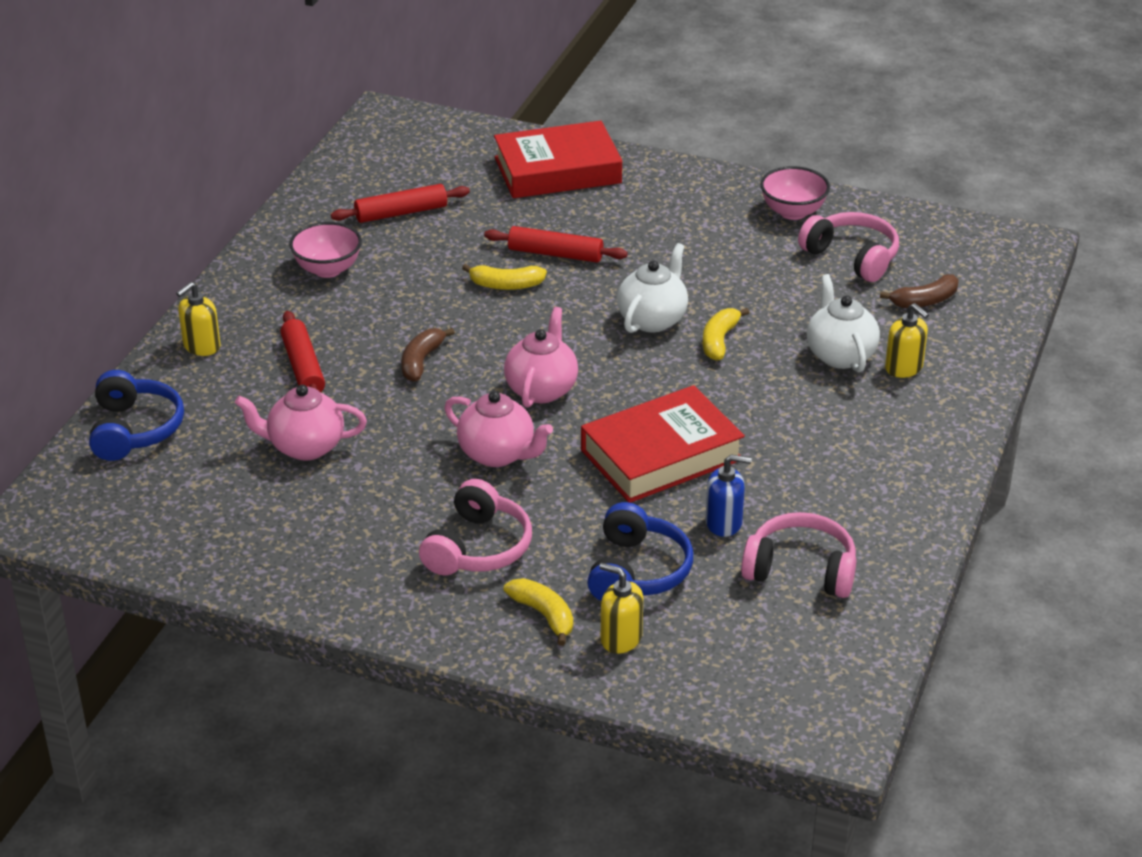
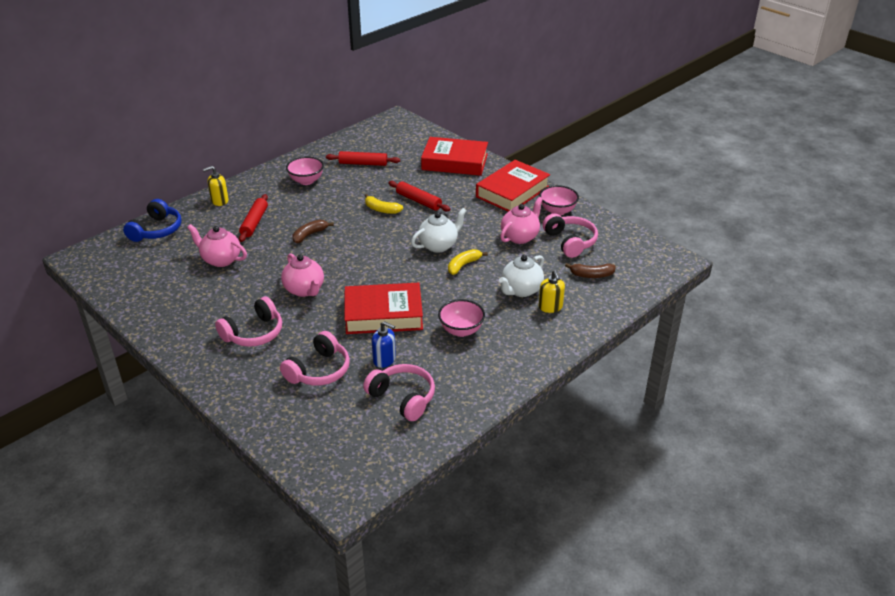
camera: 25 degrees right, 0 degrees up
(541, 389) = (354, 264): pink teapot -> pink teapot (520, 237)
(544, 615) = (254, 378): yellow banana -> none
(620, 638) = (280, 403): yellow soap dispenser -> none
(637, 571) = (319, 370): blue headphones -> pink headphones
(696, 198) = (512, 192): none -> red book
(801, 443) = (461, 330): none -> pink bowl
(840, 355) = (521, 290): white teapot -> white teapot turned 150 degrees counterclockwise

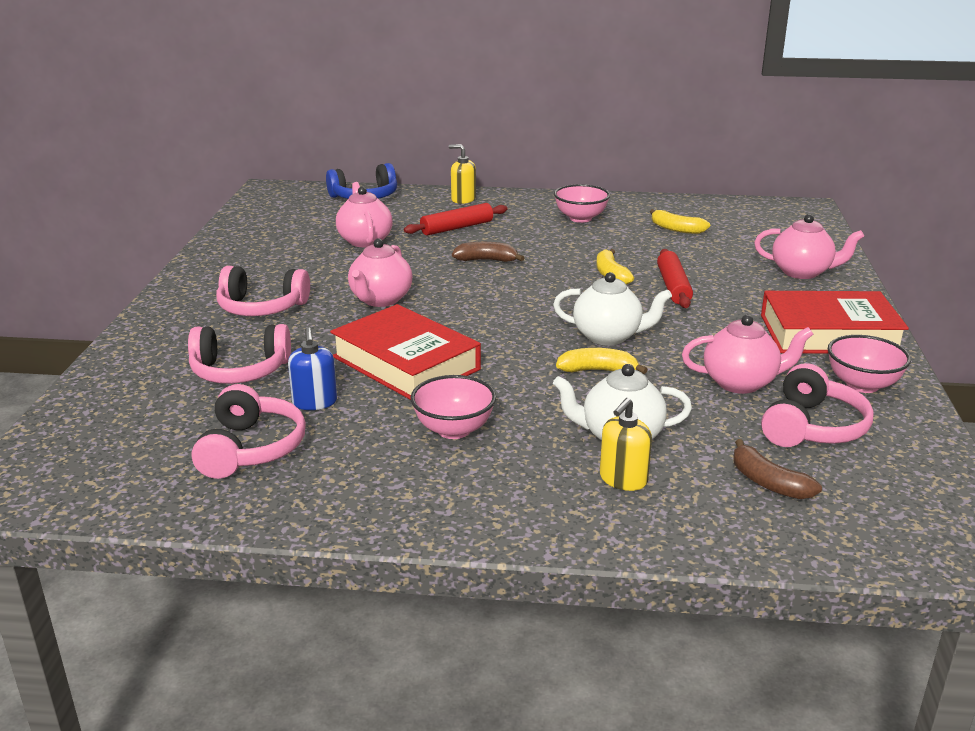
camera: 50 degrees right, 10 degrees down
(363, 163) = (676, 229): red rolling pin -> yellow banana
(454, 162) = (802, 272): red book -> pink teapot

